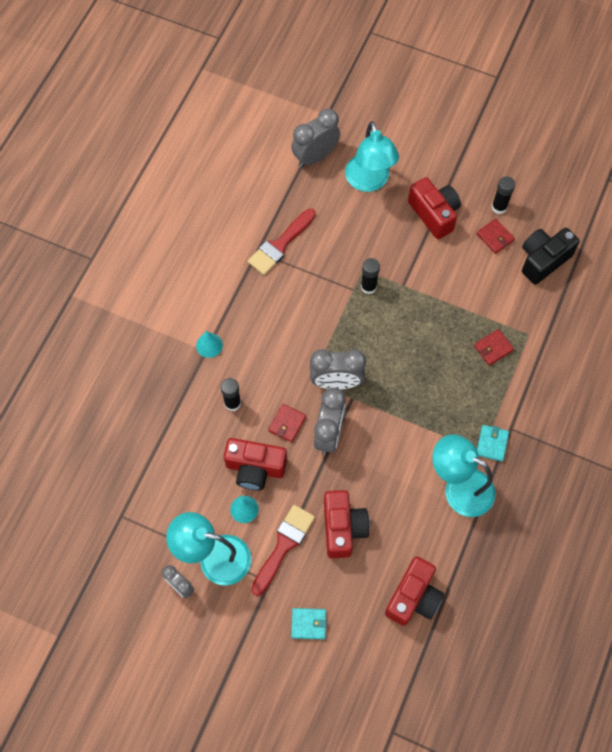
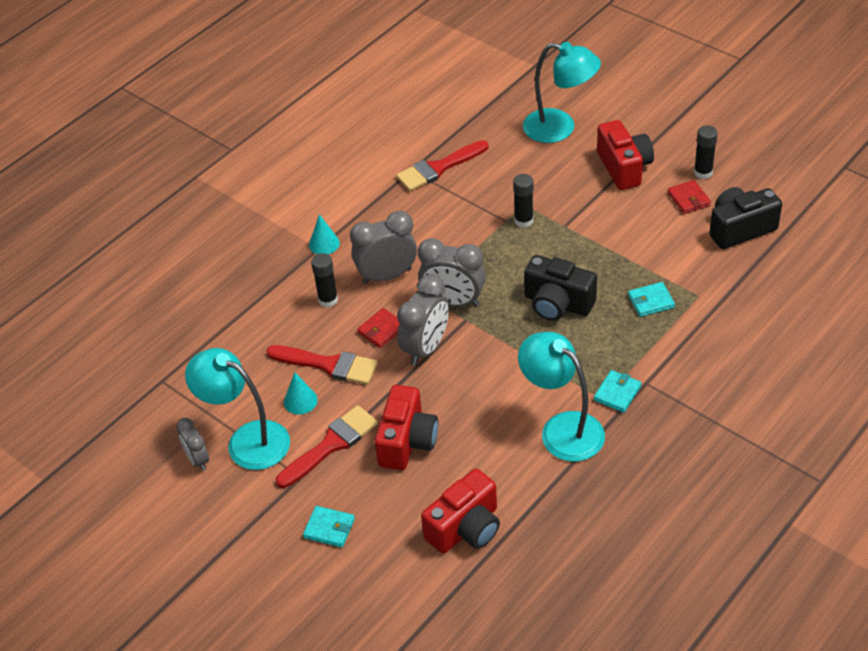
camera: 20 degrees right, 20 degrees down
(255, 468) = (328, 365): red camera -> red brush
(315, 156) = (507, 98): grey clock -> grey clock (387, 276)
(369, 181) = (560, 128): turquoise lamp -> turquoise lamp turned 75 degrees counterclockwise
(420, 366) = (557, 304): none -> black camera
(493, 348) = (651, 301): red wallet -> turquoise wallet

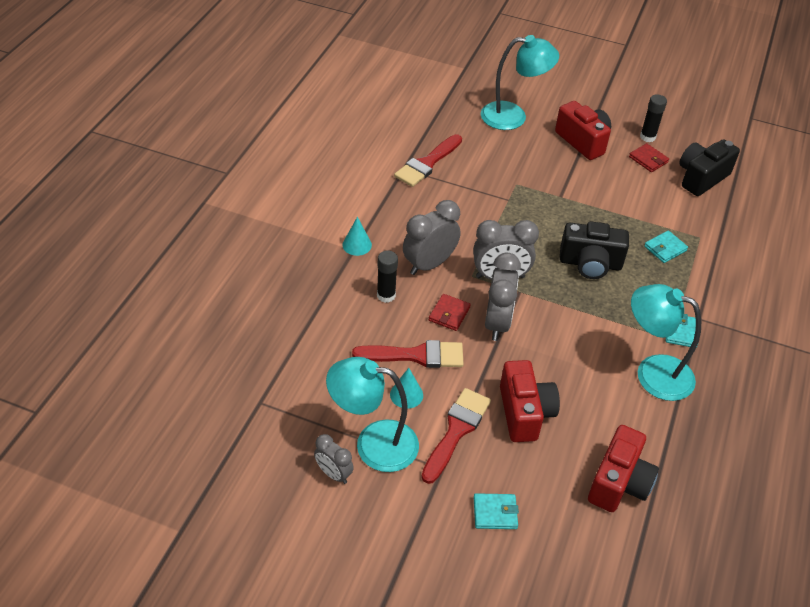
camera: 25 degrees left, 0 degrees up
(523, 221) = (524, 197): black glue stick -> none

